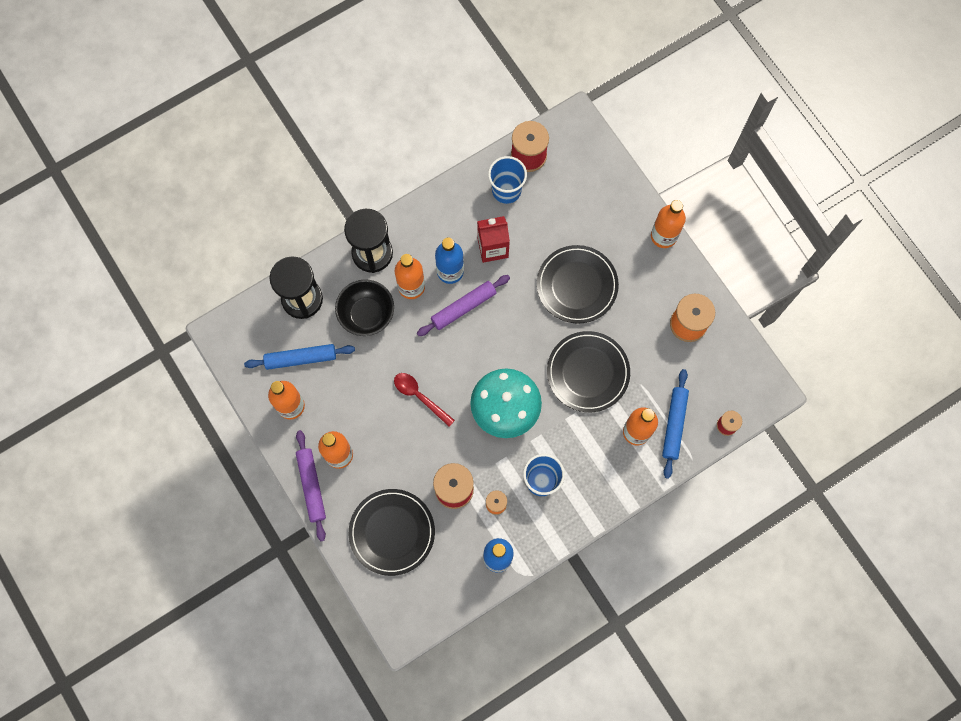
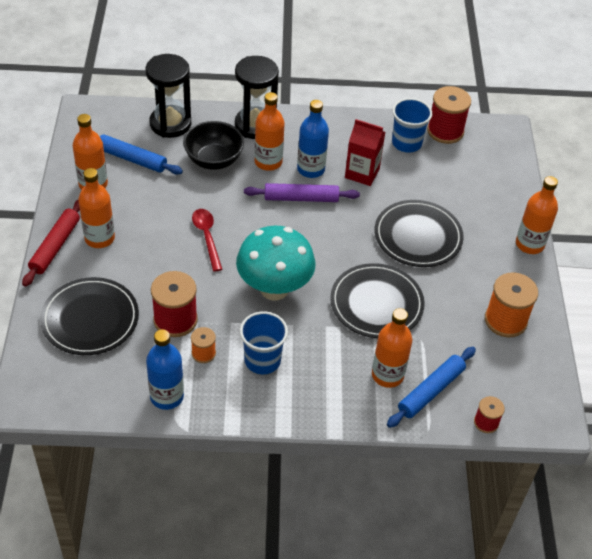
camera: 30 degrees right, 25 degrees down
(311, 486) = (55, 246): purple rolling pin -> red rolling pin

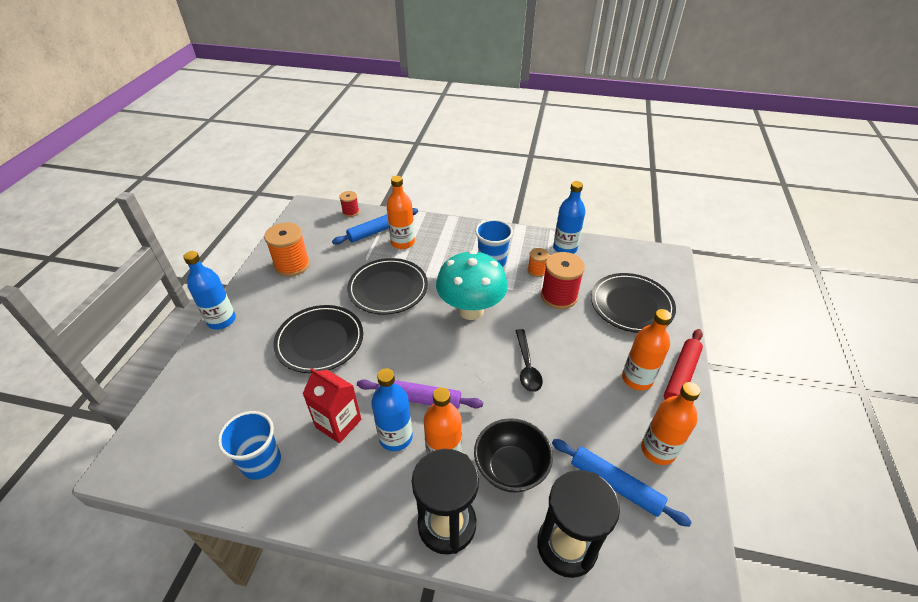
camera: 165 degrees left, 5 degrees down
(207, 237) = (527, 366): red spoon -> black spoon
(445, 131) = (200, 475): red spool -> none
(529, 244) = (221, 320): orange bottle -> blue bottle

